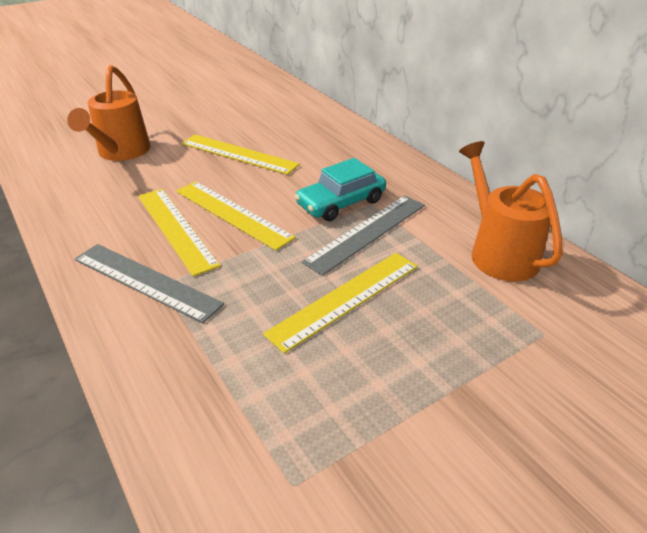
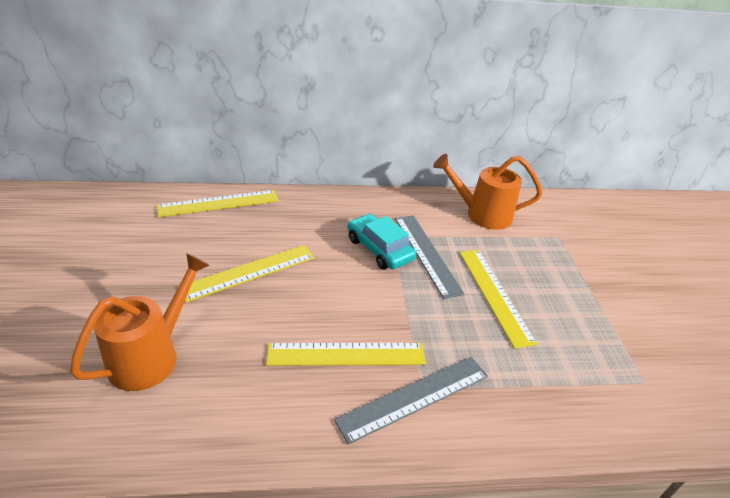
camera: 65 degrees left, 0 degrees up
(120, 153) = (152, 355): orange watering can -> orange watering can turned 90 degrees counterclockwise
(232, 213) = (349, 311): yellow ruler -> yellow ruler (218, 203)
(340, 202) = (379, 249): turquoise car -> turquoise car turned 150 degrees clockwise

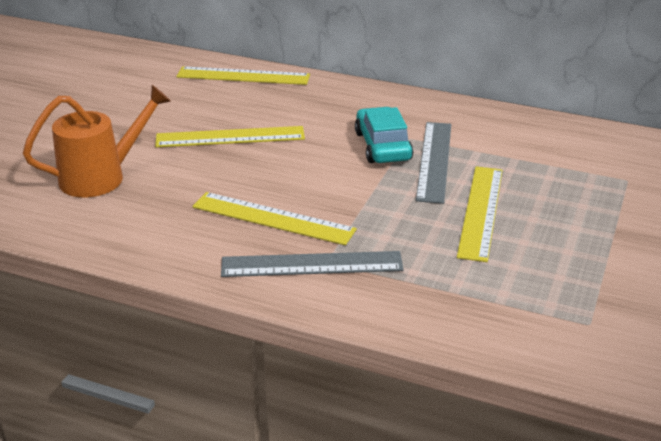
camera: 30 degrees right, 5 degrees down
(481, 214) = (542, 139): orange watering can -> none

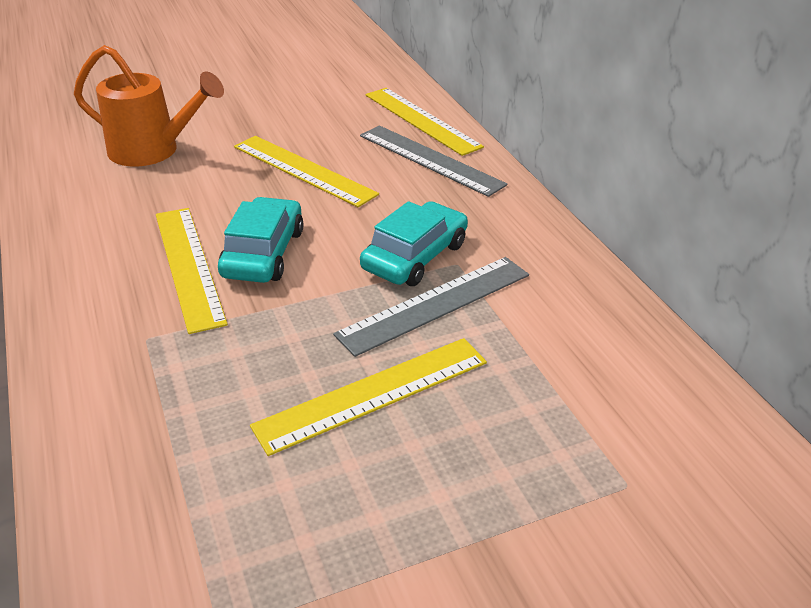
camera: 45 degrees right, 5 degrees up
(301, 189) = (263, 253): none -> turquoise car
(312, 265) = (128, 332): grey ruler -> grey ruler (430, 160)

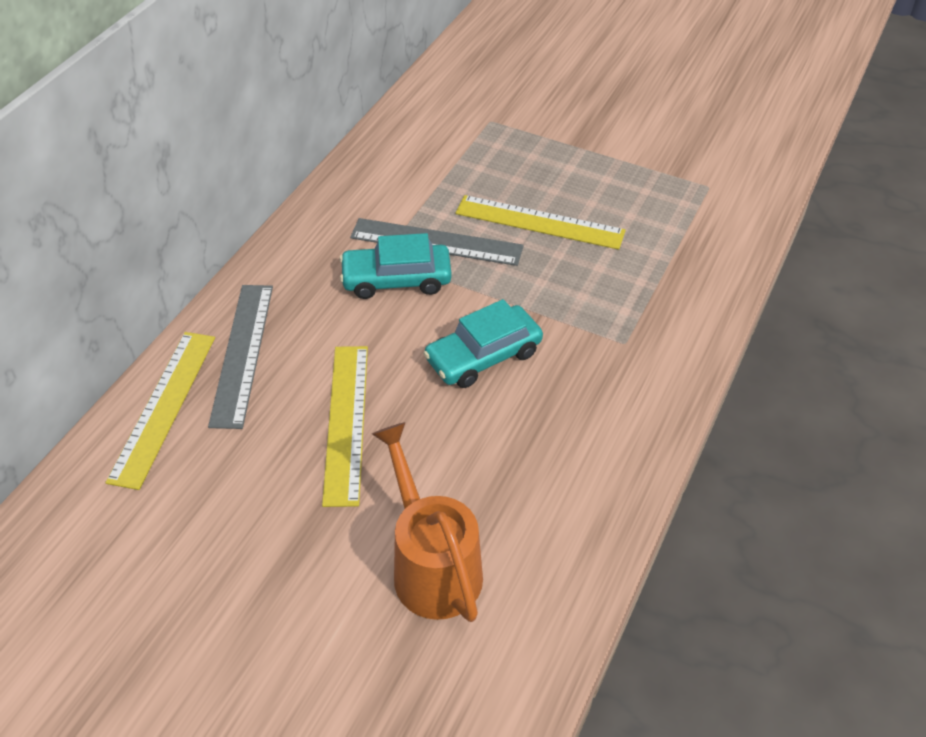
camera: 130 degrees left, 10 degrees up
(189, 266) = (543, 383): yellow ruler -> none

